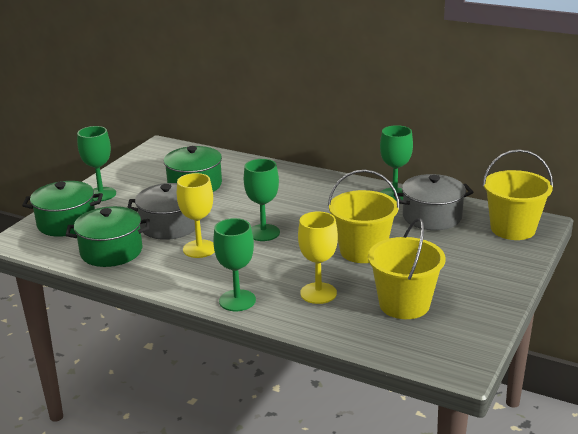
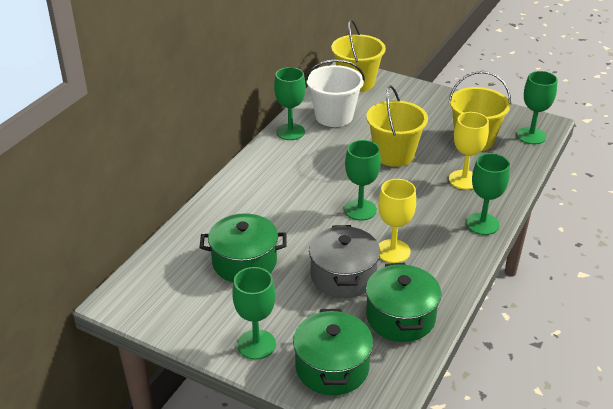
camera: 90 degrees left, 10 degrees up
(425, 350) = (531, 136): none -> green goblet
(432, 217) = (334, 116): grey pot -> white bucket

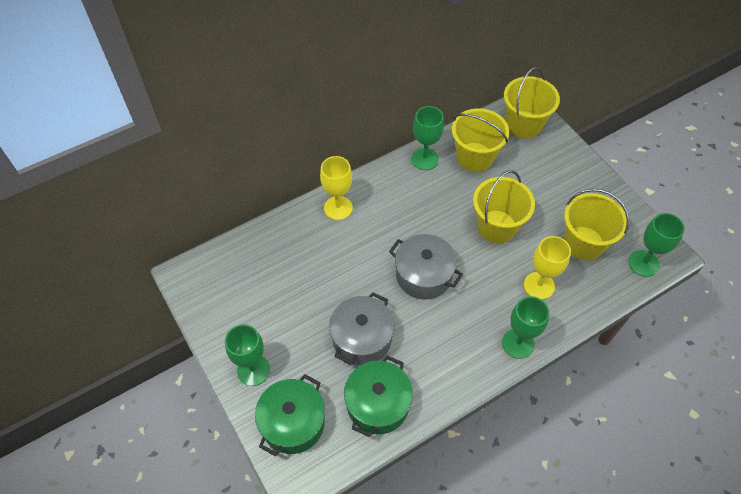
camera: 30 degrees right, 20 degrees up
(244, 262) = (296, 284): green pot -> none
(334, 116) = (475, 157): white bucket -> yellow bucket
(360, 210) = (423, 275): green goblet -> grey pot
(393, 251) = (419, 333): yellow goblet -> yellow goblet (338, 208)

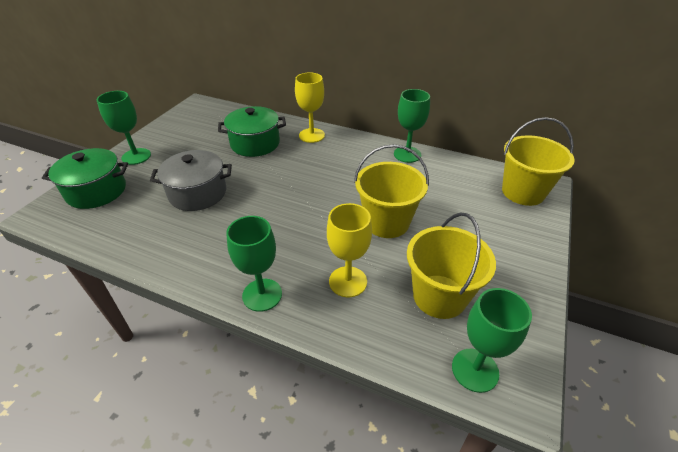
camera: 55 degrees right, 15 degrees down
(377, 404) = (135, 227): green pot -> green pot (255, 143)
(423, 275) = (289, 200): grey pot -> none
(475, 157) = (445, 179): yellow bucket -> none

